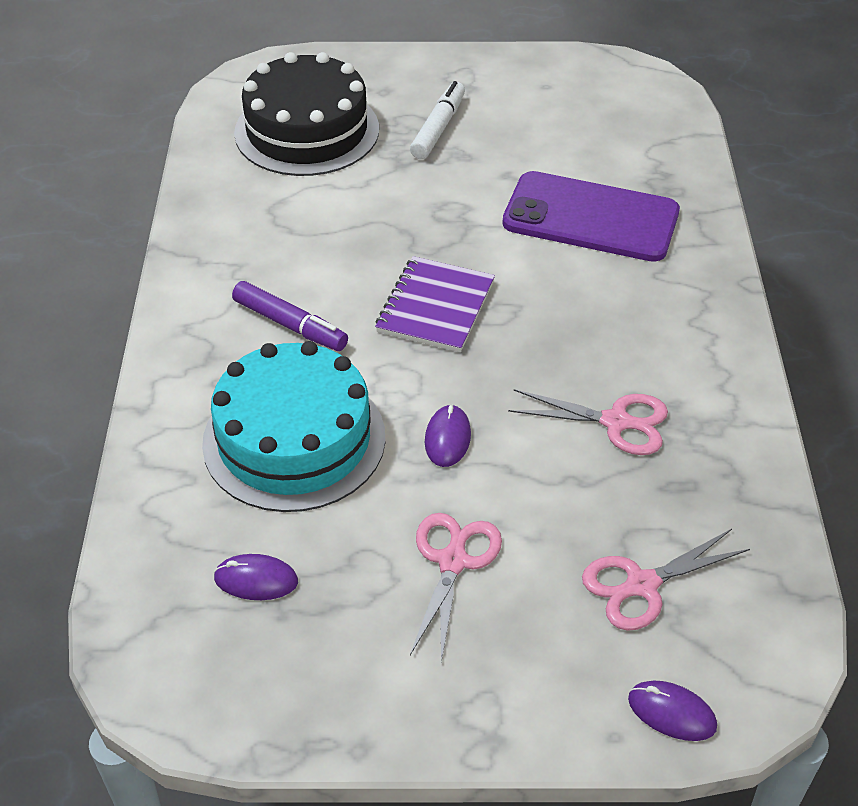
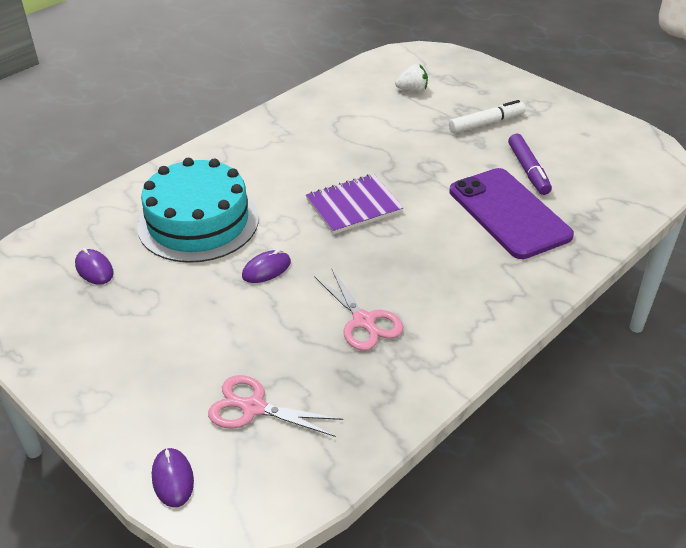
camera: 45 degrees right, 5 degrees down
(290, 325) = (272, 172): purple marker -> purple marker (528, 170)
(307, 131) = (412, 90): black cake -> white strawberry
(453, 561) = (183, 325): pink scissors -> none

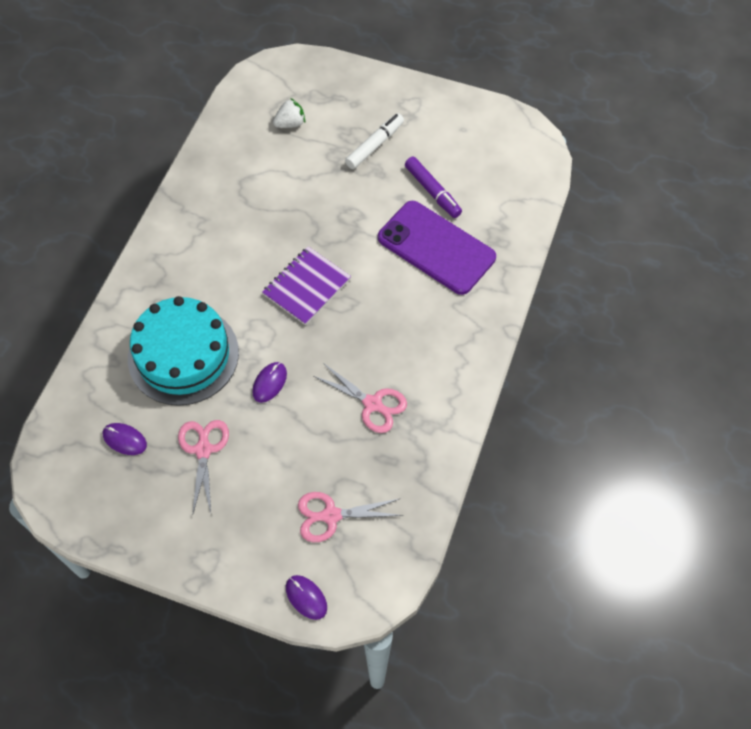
camera: 25 degrees left, 20 degrees up
(162, 302) = (203, 450): none -> pink scissors

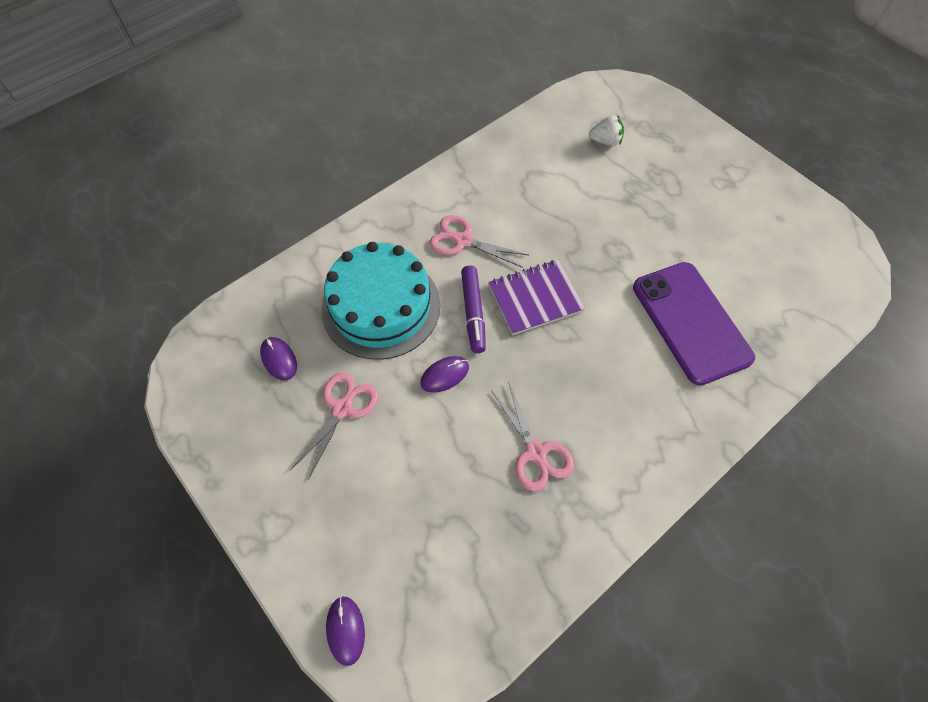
camera: 30 degrees right, 0 degrees up
(331, 515) = (424, 551): pink scissors -> pink scissors (463, 241)
(375, 145) = (678, 195): white marker -> none
(432, 191) = (716, 264): purple marker -> purple marker (473, 313)

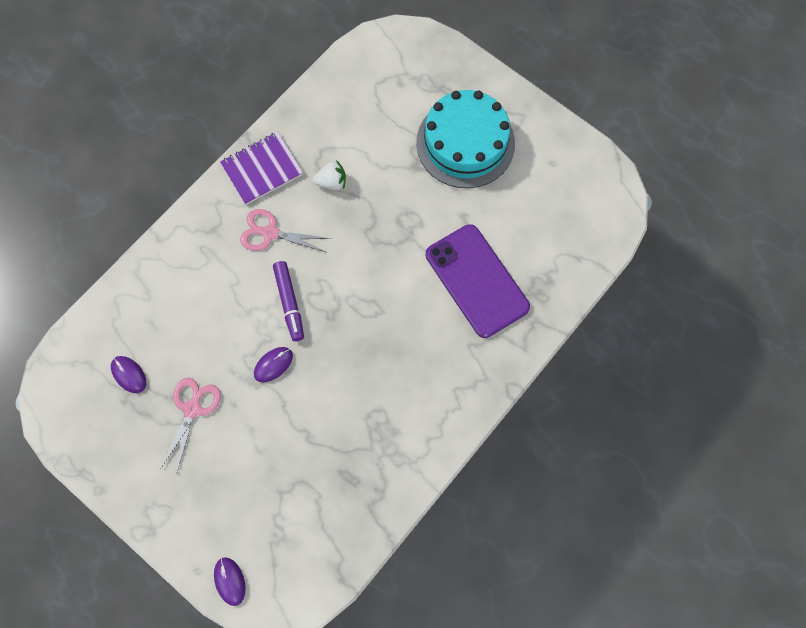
camera: 10 degrees left, 10 degrees up
(381, 306) = (207, 310): turquoise cake -> turquoise cake (465, 143)
(535, 298) = (342, 280): purple notebook -> purple notebook (262, 169)
(535, 452) = (357, 418): pink scissors -> none
(605, 141) = (390, 104): white strawberry -> white strawberry (331, 182)

